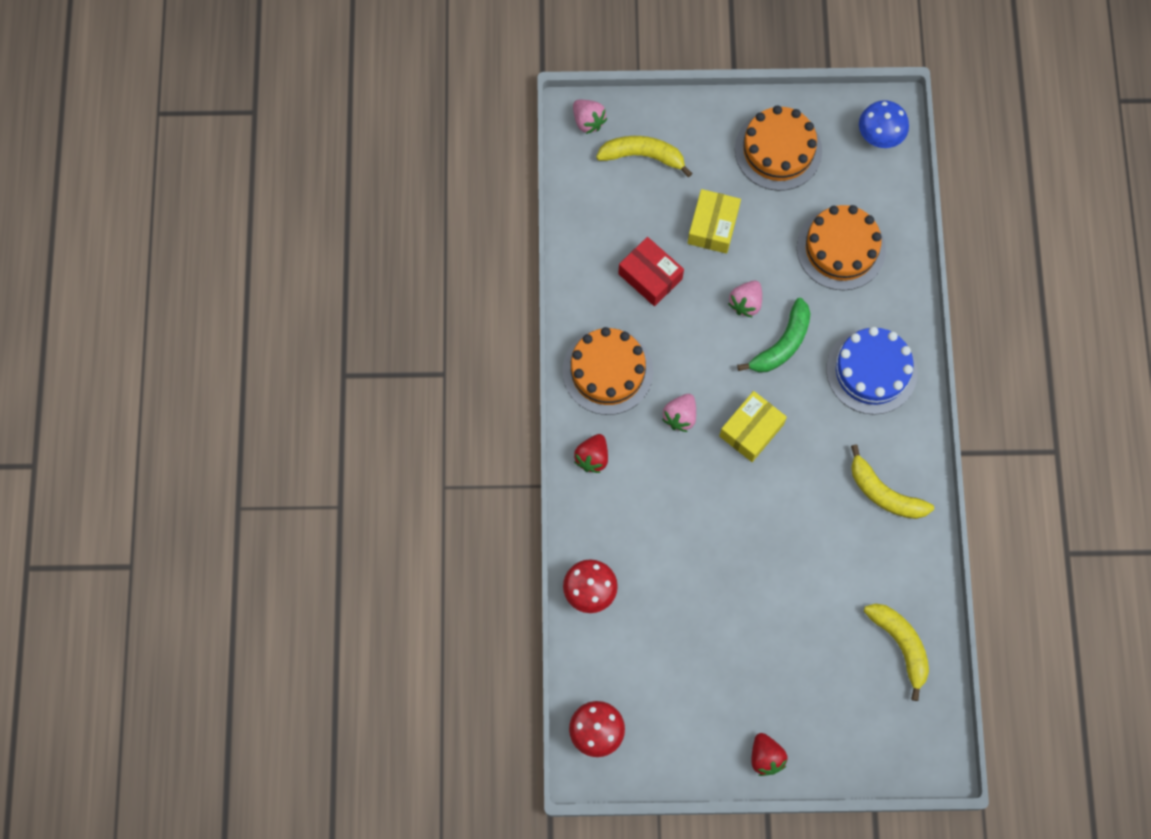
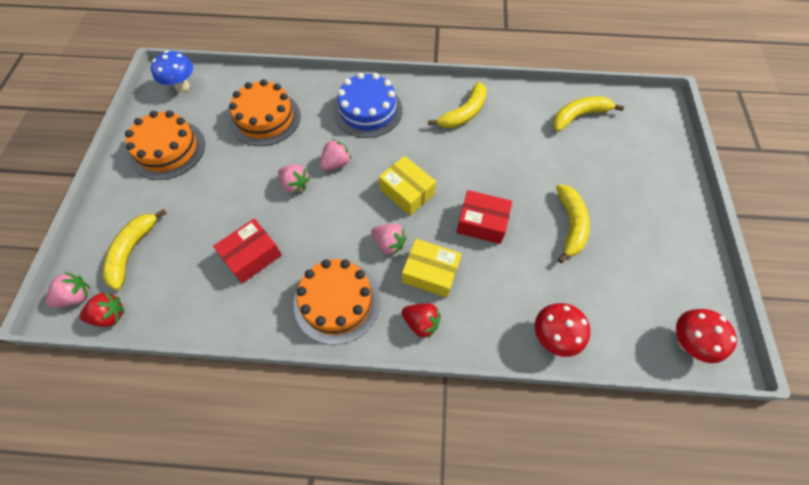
camera: 85 degrees left, 10 degrees down
(713, 226) = (219, 202): yellow box -> yellow box (430, 273)
(718, 518) = (482, 223): none -> red box
(727, 620) = (570, 225): none -> yellow banana
(765, 757) = (680, 209): red strawberry -> red strawberry (110, 315)
(782, 344) = (336, 163): green banana -> pink strawberry

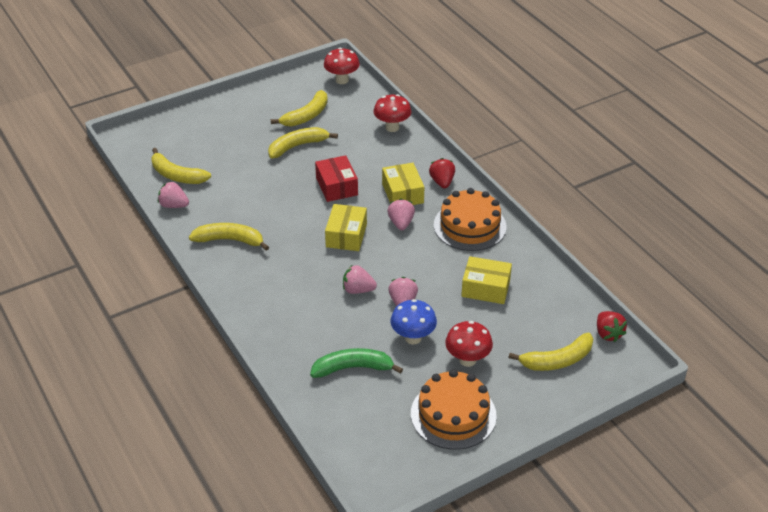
camera: 125 degrees left, 20 degrees down
(76, 296) = (620, 364): pink strawberry -> pink strawberry (174, 205)
(110, 315) = (608, 334): red strawberry -> red strawberry turned 150 degrees counterclockwise
(182, 86) = (373, 466): blue mushroom -> blue mushroom (413, 338)
(199, 190) = (467, 360): none -> red mushroom
(252, 256) = (485, 288): red box -> yellow box
(265, 118) = (353, 368): orange cake -> green banana
(368, 110) = (280, 302): blue cake -> none
(624, 262) = (306, 116): none -> yellow banana

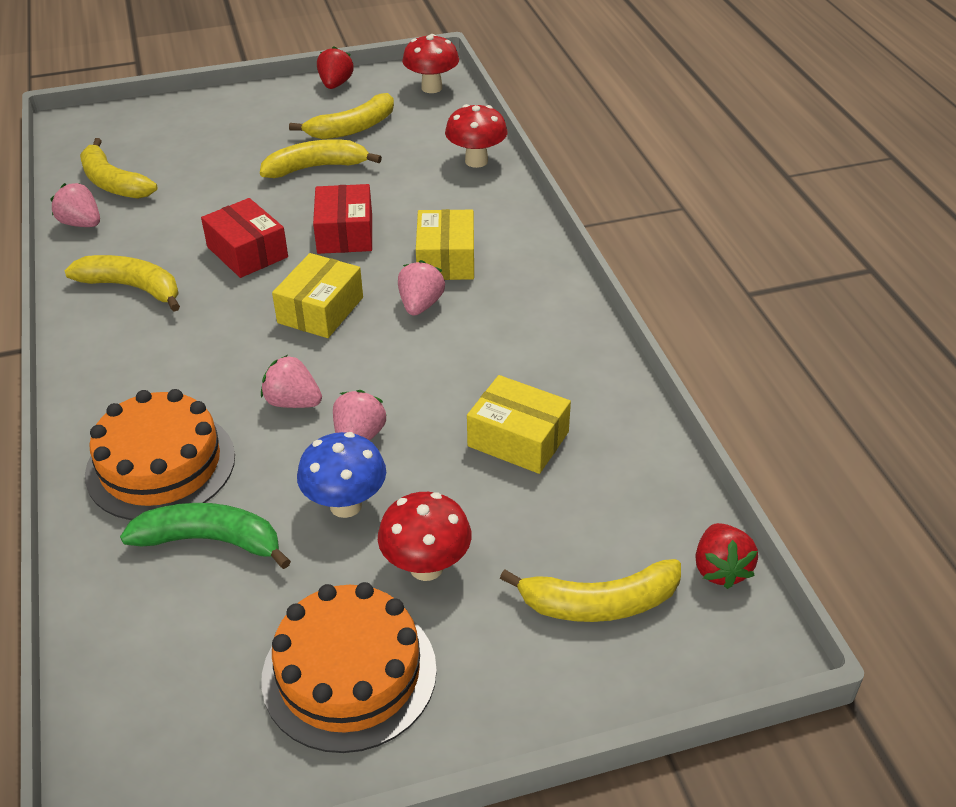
camera: 15 degrees right, 0 degrees up
(285, 207) = (247, 252): none -> red box
(442, 182) = (519, 252): red strawberry -> red strawberry (335, 84)
(470, 226) = (536, 328): orange cake -> orange cake (161, 465)

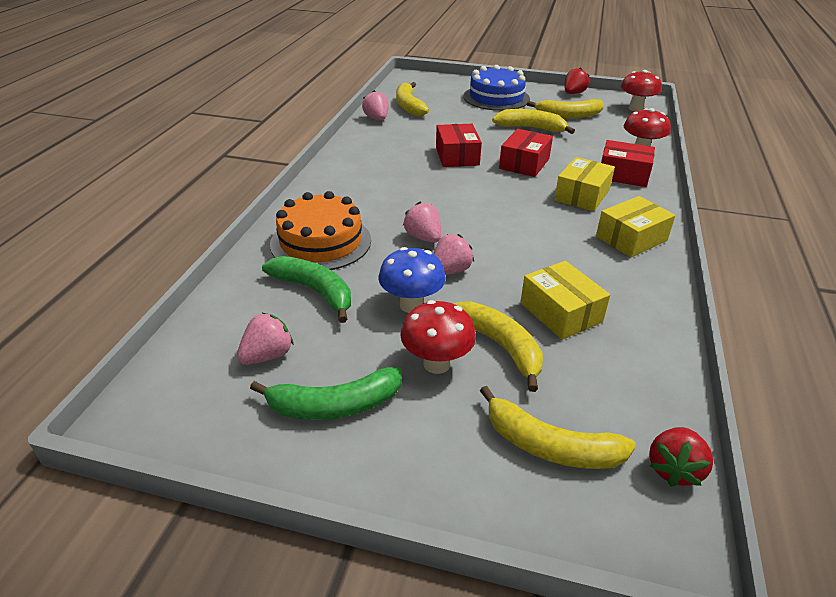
camera: 30 degrees right, 5 degrees down
(133, 288) = (379, 154): yellow banana -> yellow banana (499, 346)
(233, 126) = (496, 98): none -> blue cake
(320, 310) = (478, 197): yellow box -> yellow box (631, 238)
(349, 673) = (334, 405): orange cake -> green banana
(420, 305) = (546, 214): pink strawberry -> pink strawberry (267, 356)
(476, 208) = (623, 174): none -> red box

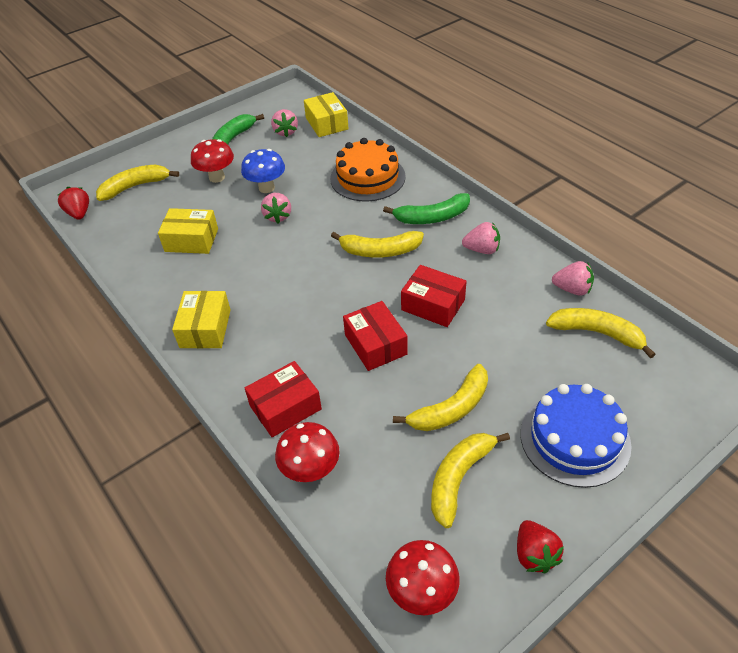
camera: 130 degrees right, 10 degrees up
(315, 291) = (318, 160): green banana -> green banana (432, 217)
(423, 238) = (325, 222): pink strawberry -> pink strawberry (482, 250)
(499, 346) = (200, 203): yellow banana -> yellow banana (380, 251)
(582, 195) = (286, 345): yellow box -> yellow box (327, 123)

